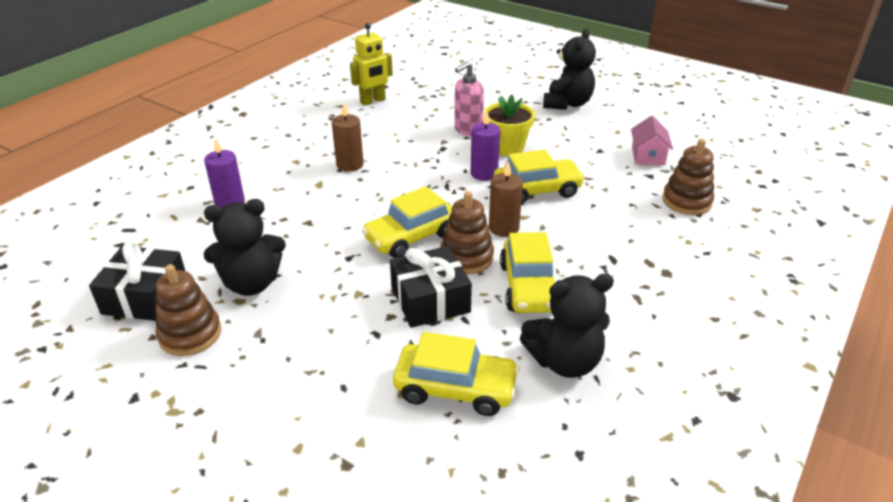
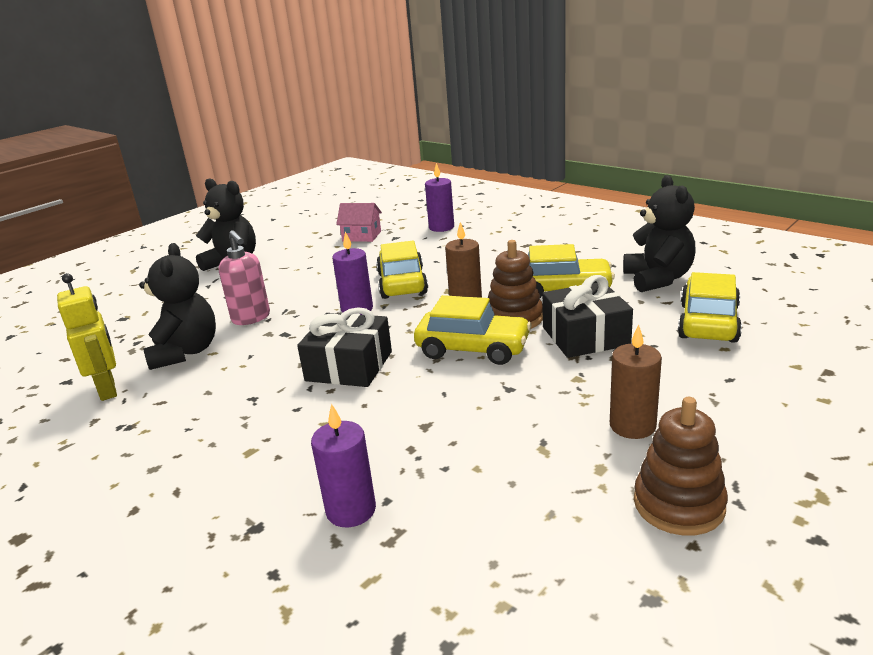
camera: 80 degrees left, 10 degrees down
(145, 297) = (603, 572): black gift -> black gift (349, 366)
(251, 283) = (563, 461): black teddy bear -> black teddy bear (185, 352)
(350, 165) = (288, 400): brown candle -> brown candle (632, 426)
(411, 237) = (473, 349): yellow car -> yellow car turned 45 degrees counterclockwise
(507, 147) = (307, 296): yellow flower pot -> none
(686, 201) = (441, 227): brown stacking toy -> purple candle

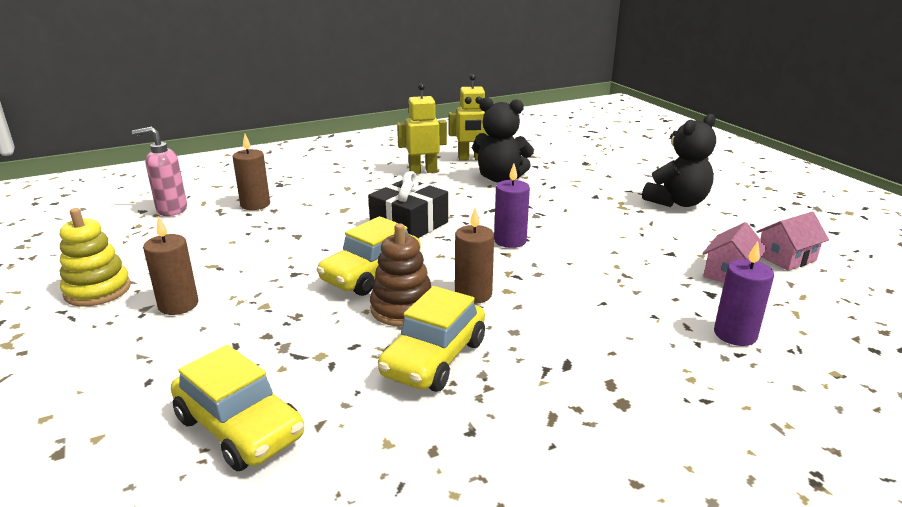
camera: 110 degrees right, 0 degrees up
(167, 411) = (423, 171): none -> yellow robot
(251, 318) = (537, 200): pink soap dispenser -> pink soap dispenser (171, 210)
(325, 226) = (786, 258): none -> pink house
(351, 510) = (255, 204): purple candle -> brown candle
(402, 283) = (551, 271): yellow car -> none
(585, 336) = (320, 334): black gift -> none
(658, 279) = (384, 450): black teddy bear -> none
(678, 504) = (97, 290): brown stacking toy -> yellow stacking toy

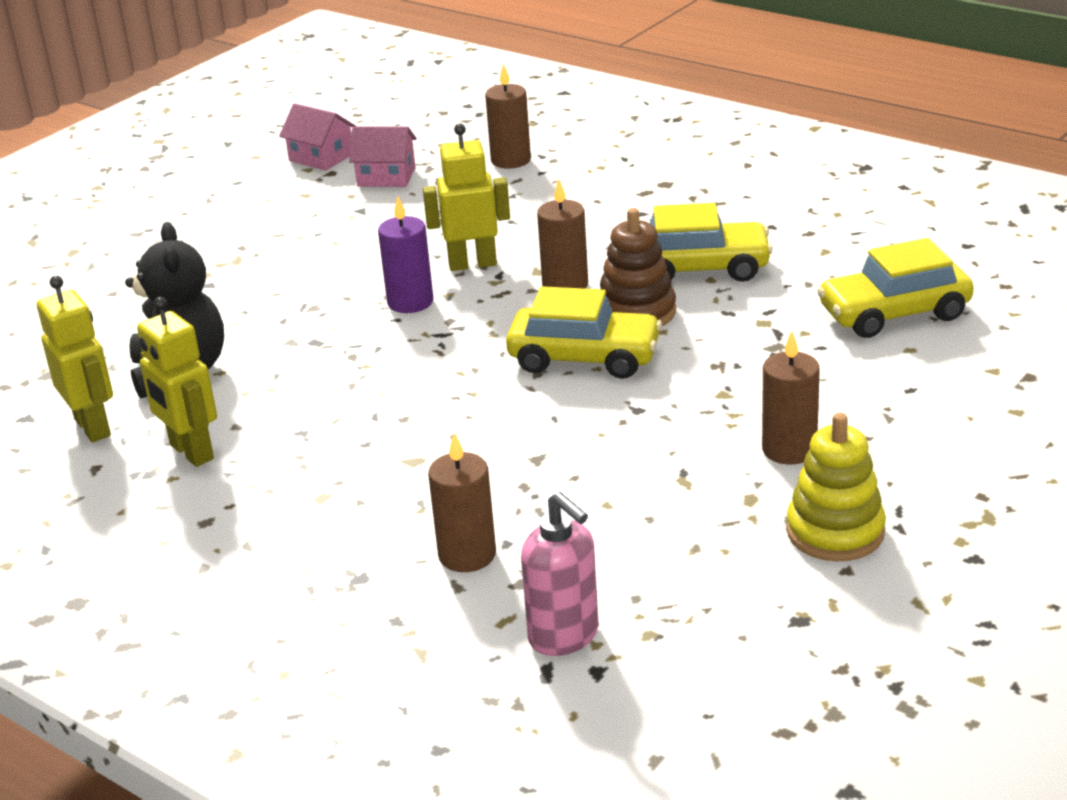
camera: 115 degrees left, 5 degrees up
(240, 428) = (894, 313): yellow car -> yellow car turned 120 degrees counterclockwise
(409, 224) = (420, 386): black gift -> none
(543, 271) = (472, 264): none -> yellow robot
(677, 202) = (194, 230): black teddy bear -> none
(735, 334) = (510, 160): purple candle -> brown candle

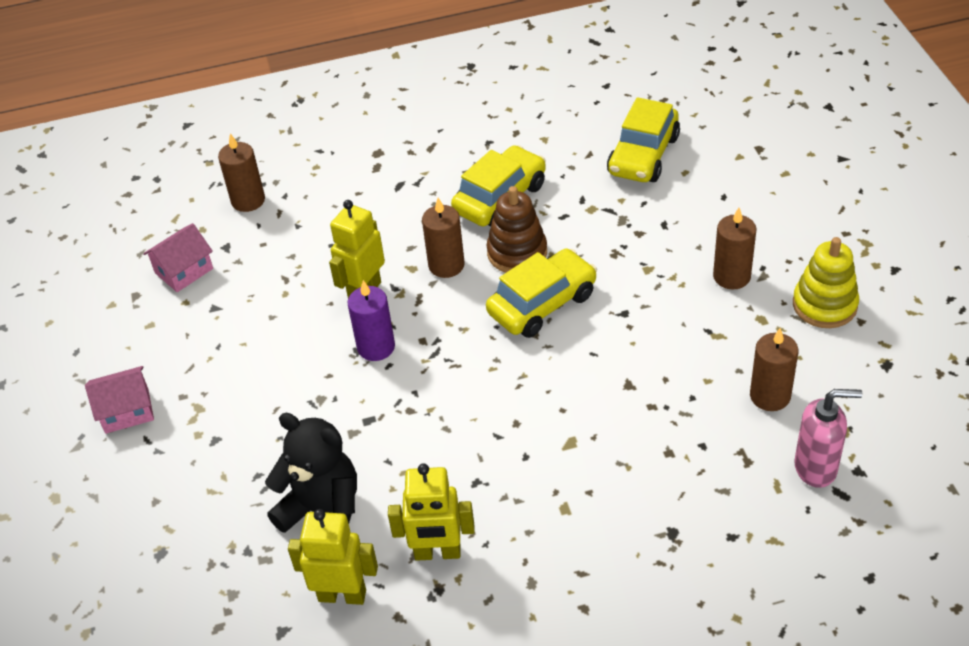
camera: 50 degrees left, 15 degrees up
(321, 157) = (104, 288): pink house -> pink house (127, 411)
(467, 555) = (698, 469): brown candle -> brown candle (770, 396)

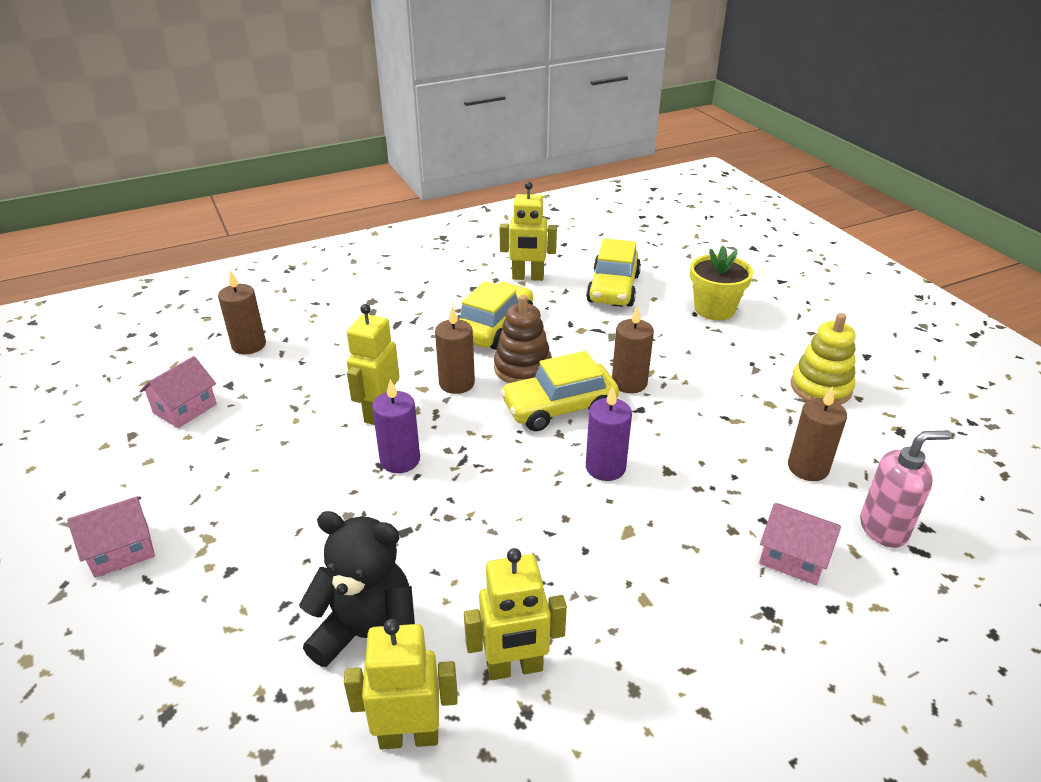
camera: 15 degrees left, 10 degrees down
(542, 304) = (559, 408): yellow car -> yellow car turned 150 degrees counterclockwise
(552, 132) = (528, 277): none -> yellow robot
(568, 375) = (605, 467): none -> purple candle
(716, 485) = (793, 557): none -> pink house
(731, 276) = (728, 372): brown candle -> brown candle (629, 383)
(748, 193) = (714, 309): none -> yellow flower pot

